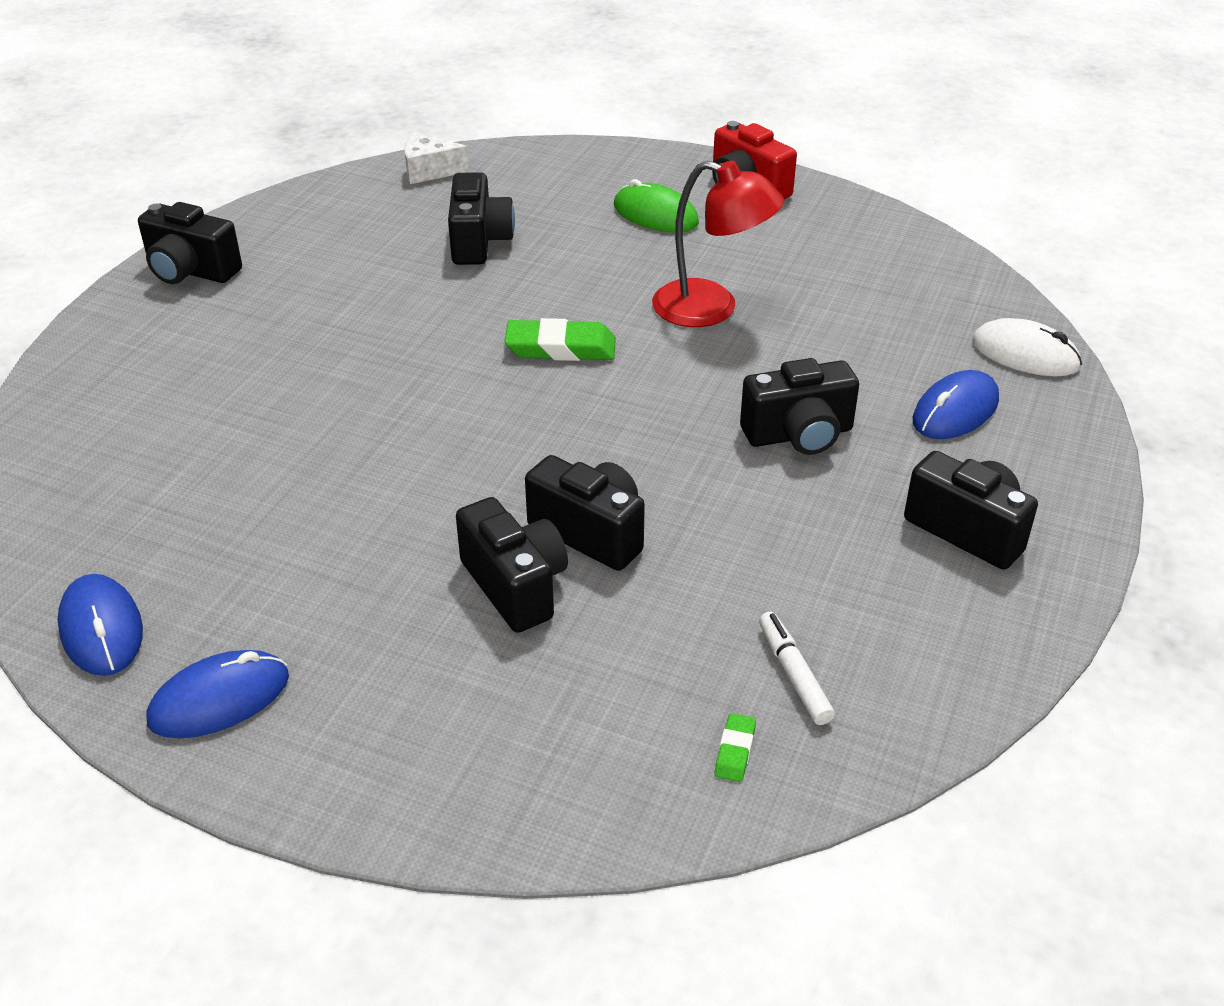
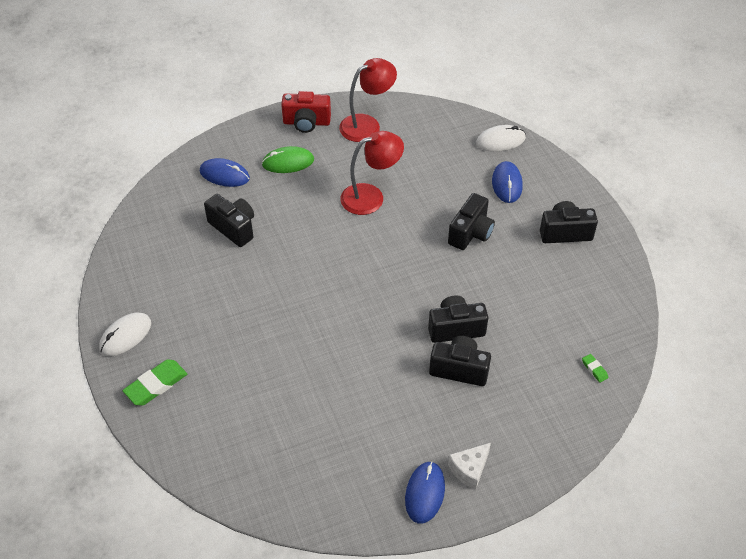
camera: 45 degrees left, 10 degrees up
(101, 629) = (345, 508): blue mouse -> blue mouse (224, 175)
(191, 271) = (125, 336): black camera -> white mouse
(429, 171) = (155, 204): white cheese -> white cheese (469, 469)
(560, 348) = (339, 257): green eraser -> green eraser (156, 385)
(794, 674) = (579, 329): white marker -> none
(831, 231) = (367, 124): none -> red lamp

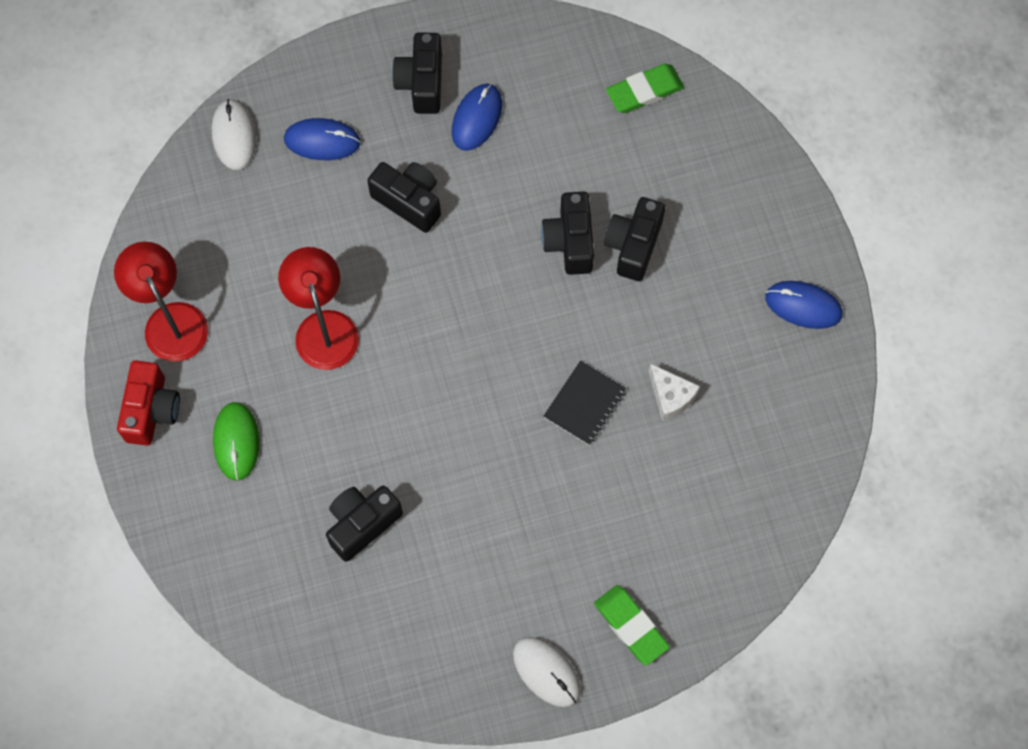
camera: 85 degrees left, 20 degrees up
(224, 175) = (250, 537): blue mouse -> blue mouse (476, 118)
(327, 346) = (584, 404): none -> black notebook
(469, 469) = (775, 253): white cheese -> white cheese (670, 397)
(594, 369) = (644, 91): green eraser -> green eraser, size x2.03

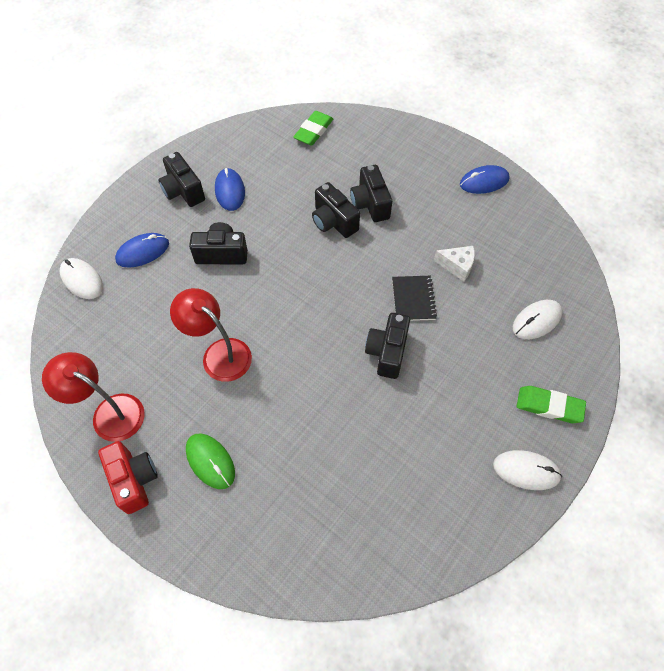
camera: 35 degrees left, 10 degrees down
(362, 524) = (335, 458): black camera -> black camera (387, 352)
(705, 524) = (536, 320): none -> white mouse

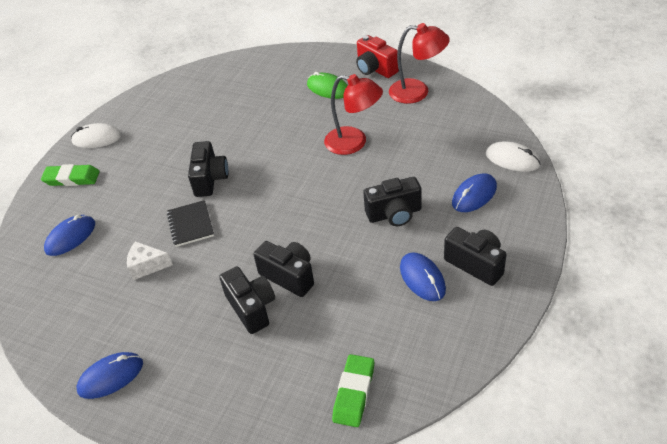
camera: 170 degrees right, 15 degrees down
(536, 320) = (70, 237): white mouse -> blue mouse

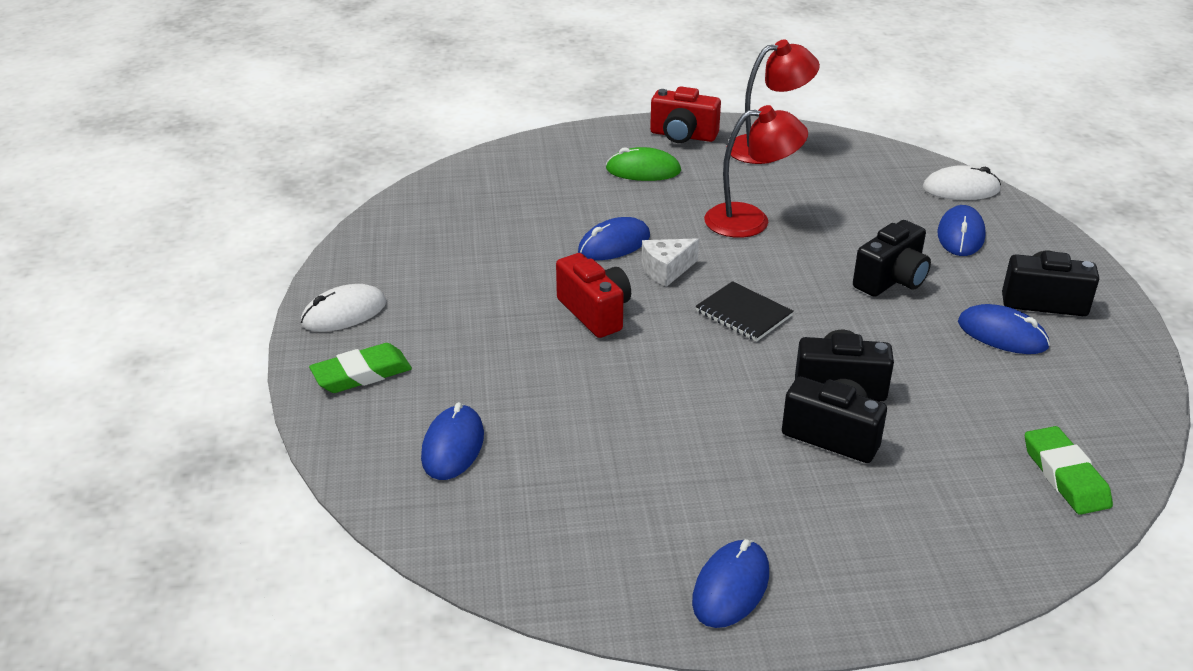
camera: 35 degrees left, 10 degrees down
(147, 266) = (623, 440): white cheese -> white cheese (666, 270)
(190, 224) = (630, 372): black notebook -> black notebook (743, 314)
(210, 179) = (595, 312): black camera -> red camera
(263, 136) = (614, 244): none -> blue mouse

